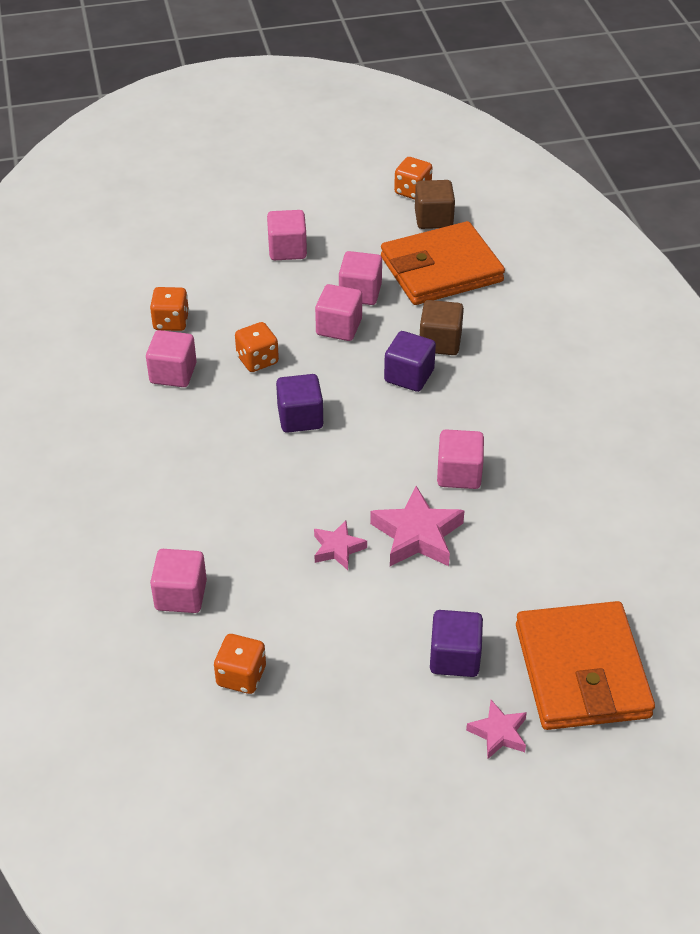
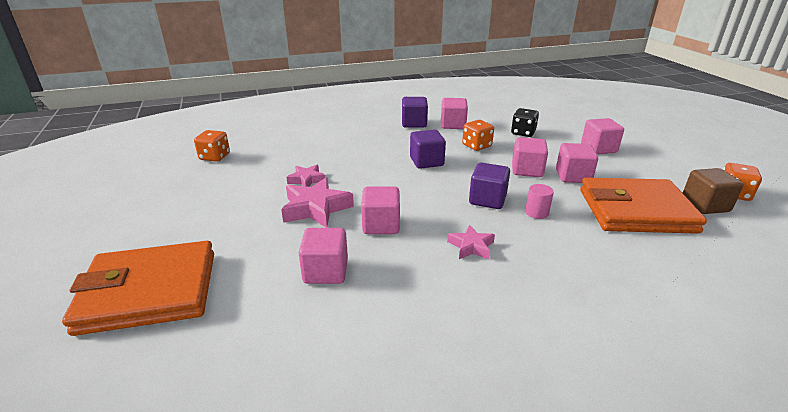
camera: 85 degrees right, 15 degrees down
(171, 322) = (497, 121): orange dice -> none
(181, 595) = (279, 138): pink cube -> pink cube (325, 271)
(222, 305) = (523, 133): none -> black dice
(440, 342) = (536, 212): brown cube -> pink cylinder
(441, 269) = (635, 211): orange wallet -> orange wallet turned 60 degrees counterclockwise
(454, 657) = (194, 227): purple cube -> purple cube (414, 123)
(498, 733) = (115, 247): pink star -> pink star (471, 246)

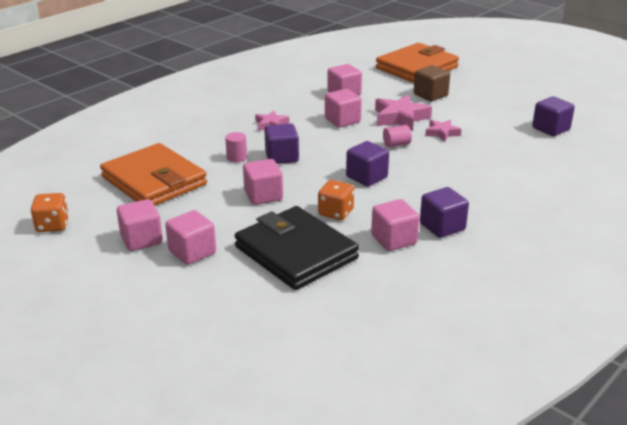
camera: 150 degrees right, 0 degrees up
(215, 157) = (550, 129): orange dice -> purple cube
(364, 181) = (396, 144): none -> pink cylinder
(523, 133) = (296, 252): black dice -> black wallet
(573, 176) = (215, 201): pink cube -> pink cube (141, 240)
(635, 211) = (154, 181): orange wallet -> orange wallet turned 75 degrees clockwise
(705, 205) = (88, 203): brown cube -> brown cube (430, 95)

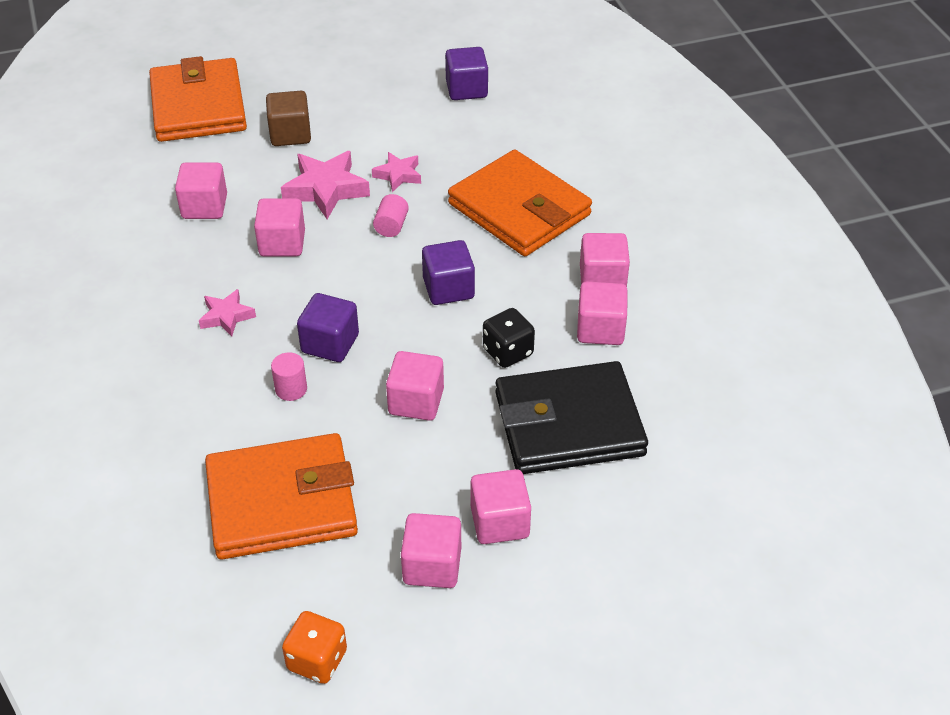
camera: 60 degrees left, 15 degrees up
(335, 212) = (508, 352): orange dice -> black dice
(442, 227) = (602, 279): purple cube -> pink cube
(467, 178) = (519, 209): none -> orange wallet

